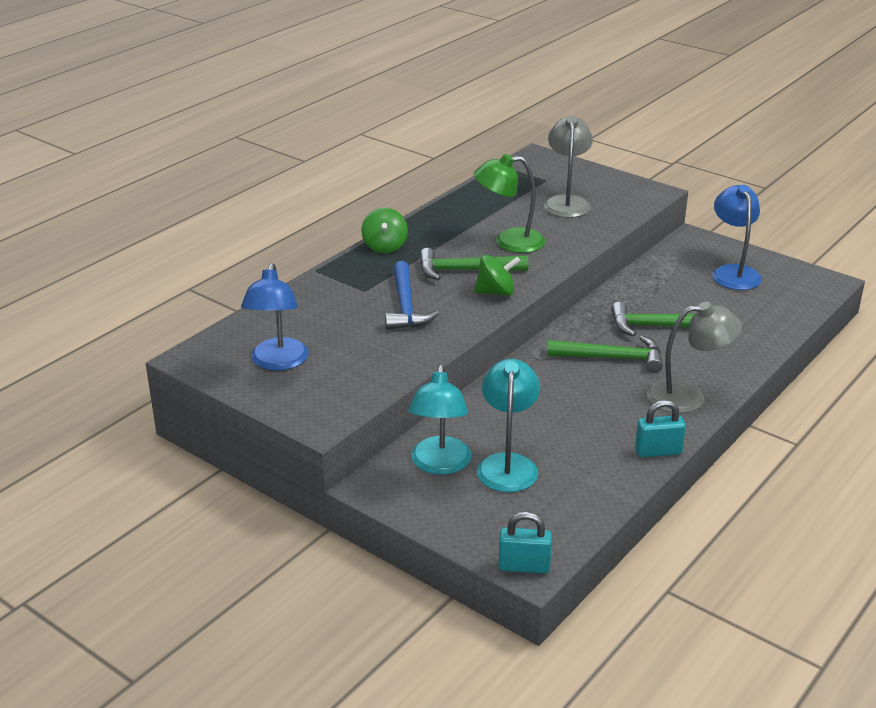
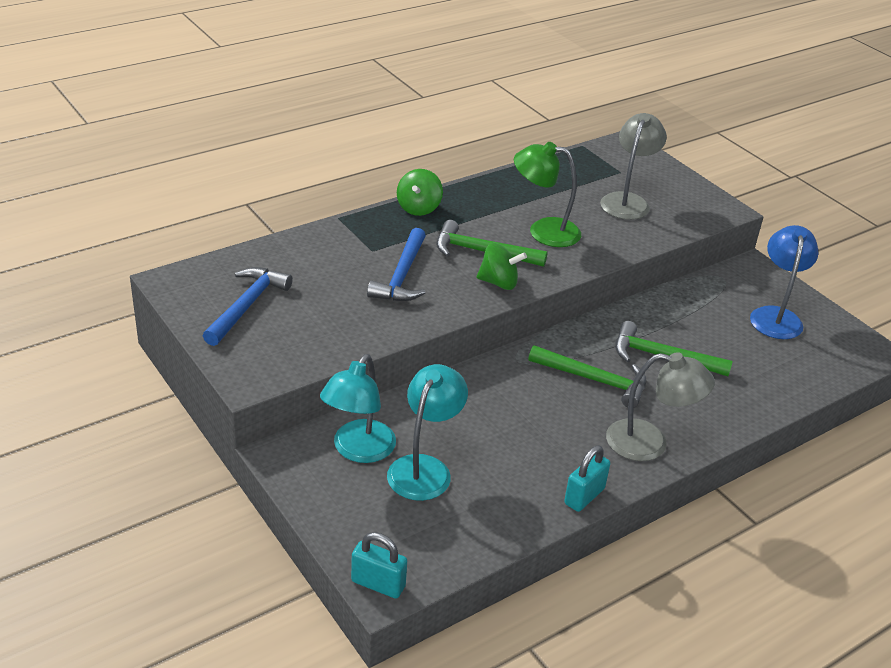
camera: 15 degrees right, 5 degrees up
(278, 362) = (247, 306): blue lamp -> blue hammer
(658, 451) = (584, 496): turquoise padlock -> turquoise padlock turned 60 degrees counterclockwise

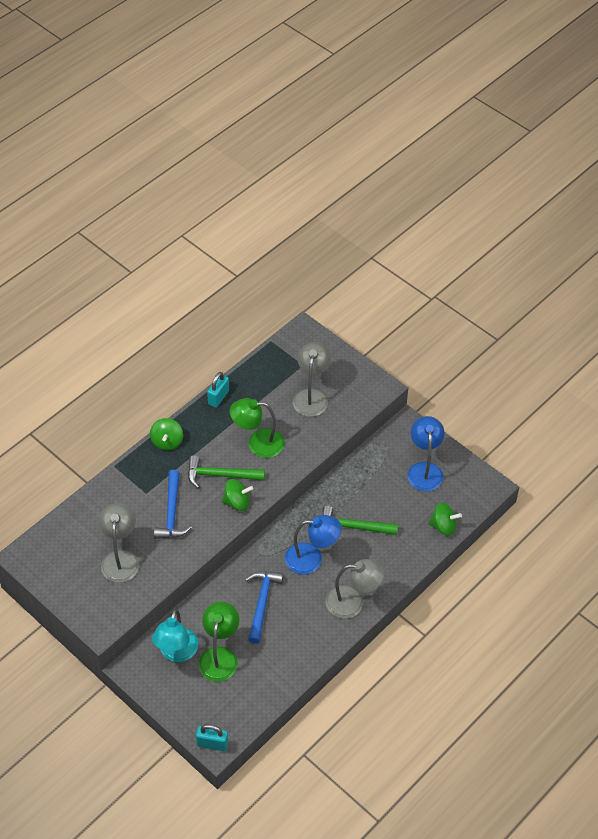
camera: 10 degrees left, 15 degrees up
(247, 306) = (79, 566): blue hammer -> blue hammer (262, 603)
(311, 309) = (121, 558): none -> grey lamp
(424, 468) = (220, 656): turquoise lamp -> green lamp
(584, 496) = (319, 653): turquoise padlock -> turquoise padlock (218, 397)
(594, 380) = (312, 558): green hammer -> blue lamp
(800, 382) = (443, 526): none -> green spinning top

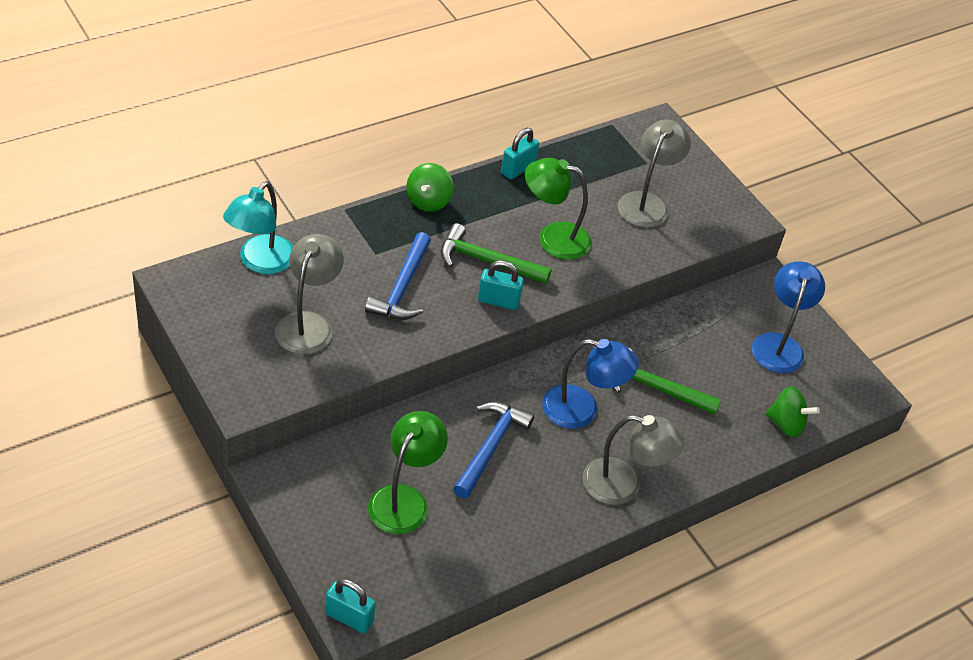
camera: 10 degrees right, 5 degrees down
(176, 653) = (343, 476): turquoise lamp -> turquoise lamp (260, 262)
(237, 502) = (498, 301): green spinning top -> turquoise padlock

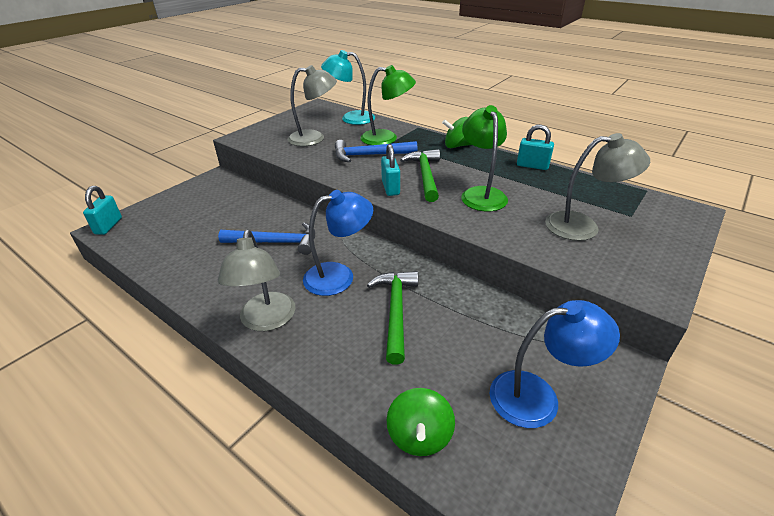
camera: 75 degrees right, 10 degrees down
(404, 499) = (213, 221): green lamp -> green lamp (387, 138)
(582, 410) = (339, 276): blue lamp -> blue lamp turned 105 degrees counterclockwise

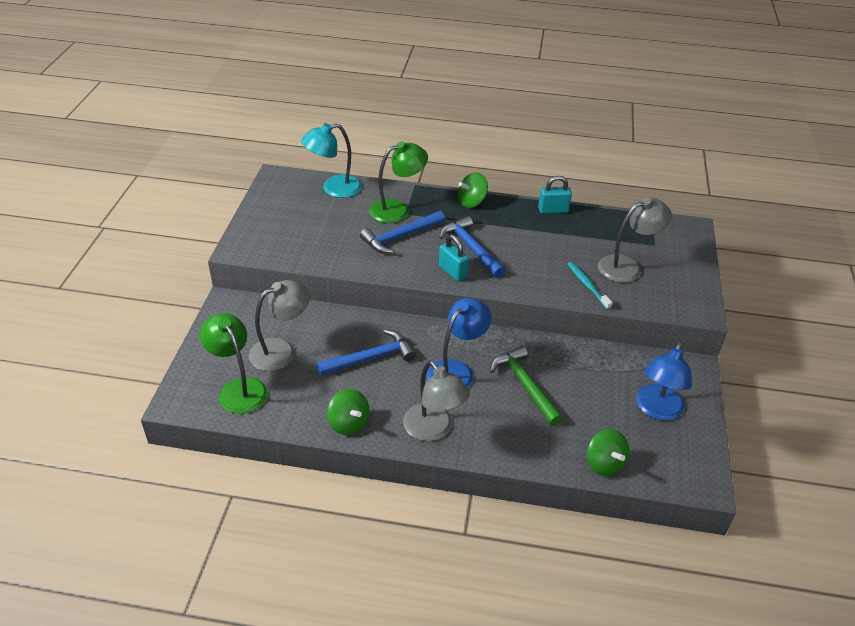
camera: 30 degrees left, 5 degrees up
(108, 226) = (177, 398): turquoise padlock -> none
(202, 287) = (348, 423): none -> green spinning top
(314, 138) = (322, 229): grey lamp -> grey lamp (281, 351)
(425, 175) = (471, 248): green hammer -> blue hammer
(481, 194) = (532, 256): green lamp -> green lamp (238, 388)
(521, 231) = (587, 285): none -> turquoise toothbrush
(538, 397) = (657, 410): blue lamp -> blue lamp turned 150 degrees clockwise

